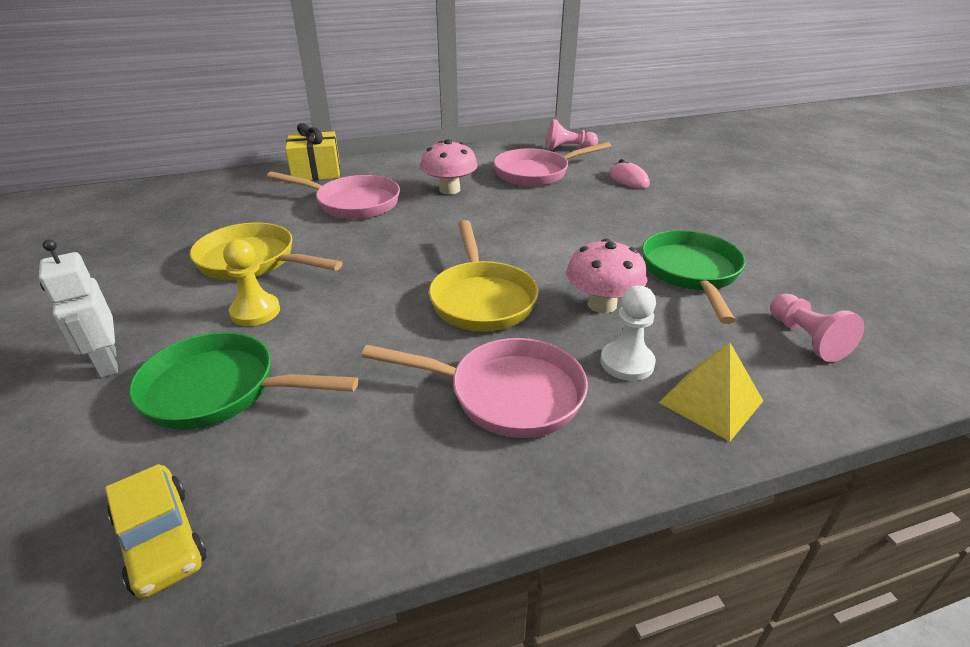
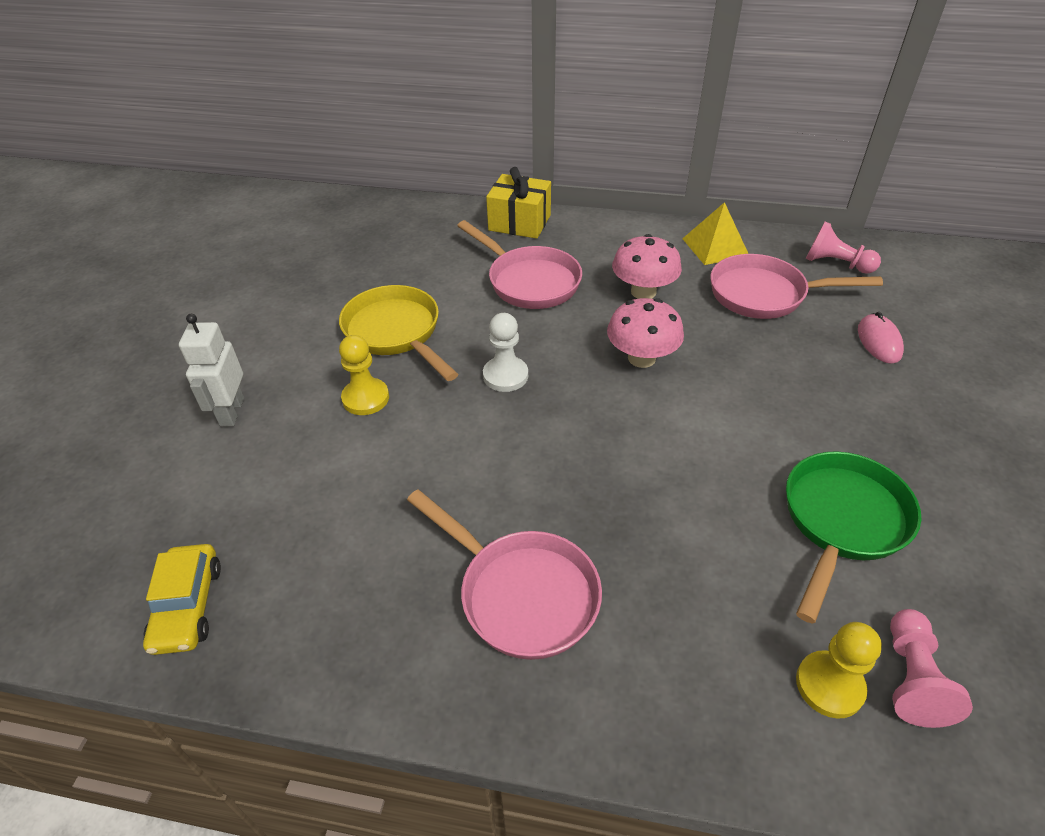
camera: 30 degrees right, 10 degrees up
(220, 390) = (294, 478): green pan -> none
(482, 299) = (576, 464): yellow pan -> none
(602, 304) = (698, 524): pink mushroom -> pink mushroom (641, 358)
(627, 363) = (667, 612): white pawn -> white pawn (505, 376)
(711, 401) = (721, 703): yellow pyramid -> yellow pyramid (715, 247)
(766, 362) = (829, 685): none -> yellow pawn

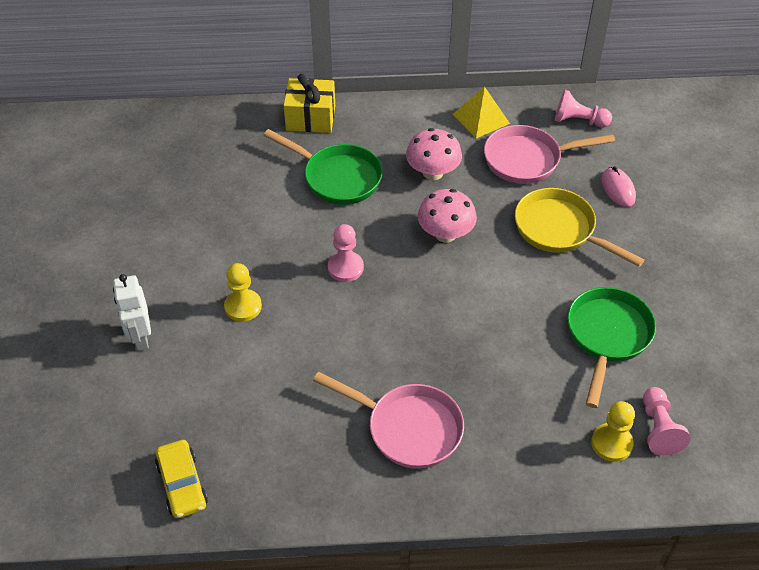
camera: 15 degrees left, 5 degrees up
(396, 333) = (244, 245): yellow pan -> yellow pan (559, 230)
(505, 376) = (345, 268): white pawn -> pink pawn
(529, 281) = (337, 177): pink pan -> green pan

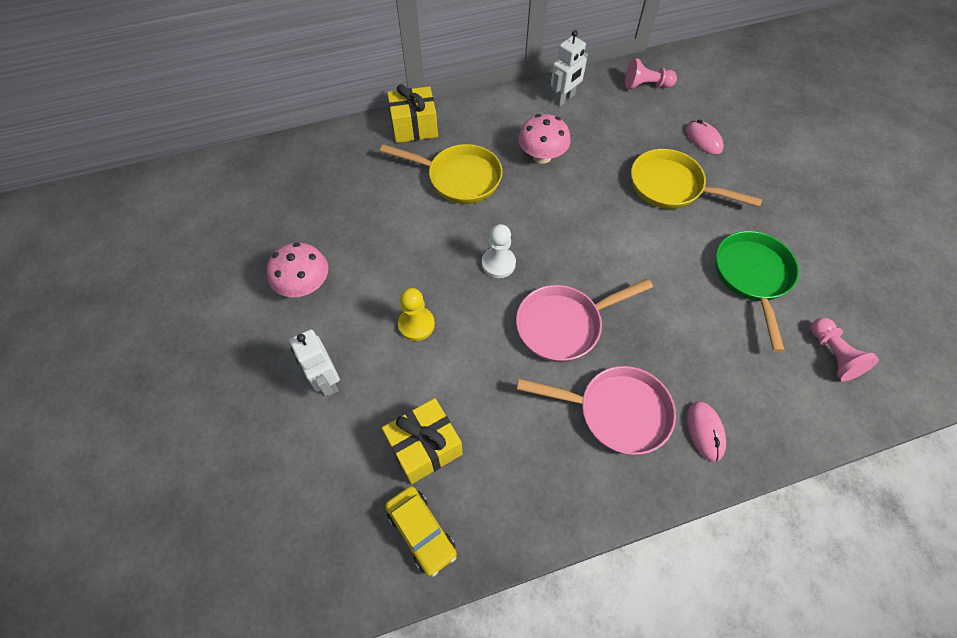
camera: 15 degrees left, 10 degrees up
(211, 415) = (425, 447): none -> yellow gift
(337, 177) = (459, 178): green pan -> yellow pan
(345, 268) = (498, 263): pink pawn -> white pawn
(445, 234) = (575, 211): pink mushroom -> pink mushroom (305, 285)
(481, 118) = (564, 99): yellow pyramid -> white robot
(490, 466) = (705, 431): none -> pink mouse
(528, 160) = (618, 128): pink pan -> pink pan (564, 325)
(611, 443) = (800, 380): yellow pawn -> none

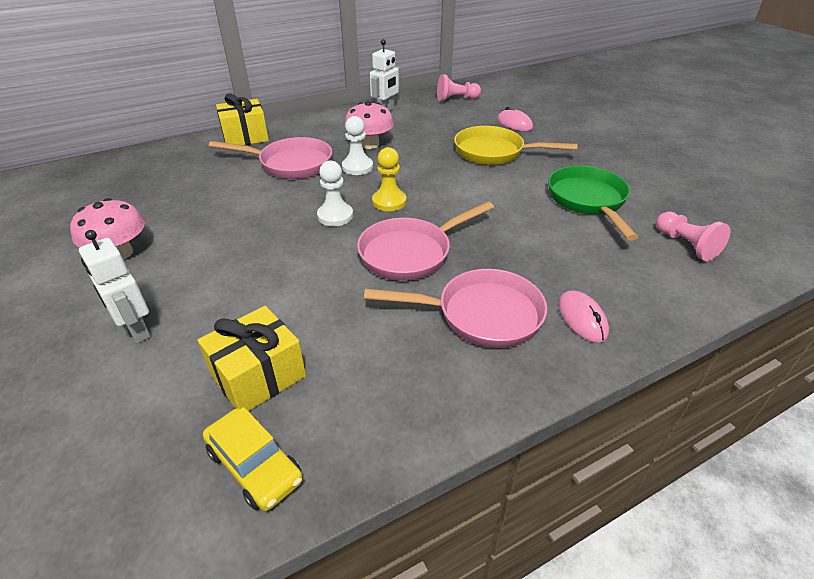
camera: 10 degrees left, 20 degrees down
(416, 324) = (247, 270): yellow pawn -> yellow pawn (389, 201)
(459, 178) = (290, 164): yellow pan -> pink pan
(525, 192) = (357, 167): none -> white pawn

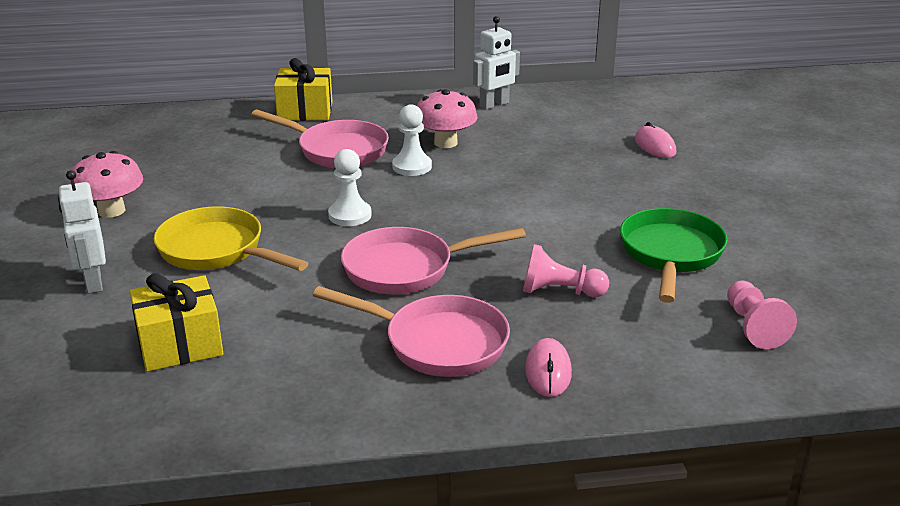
camera: 20 degrees right, 10 degrees down
(255, 465) = (136, 411): yellow car -> none
(389, 201) = (421, 211): yellow pawn -> none
(456, 99) = (600, 102): pink pawn -> pink pawn (559, 291)
(494, 152) = (596, 177): yellow pan -> yellow pan (217, 251)

